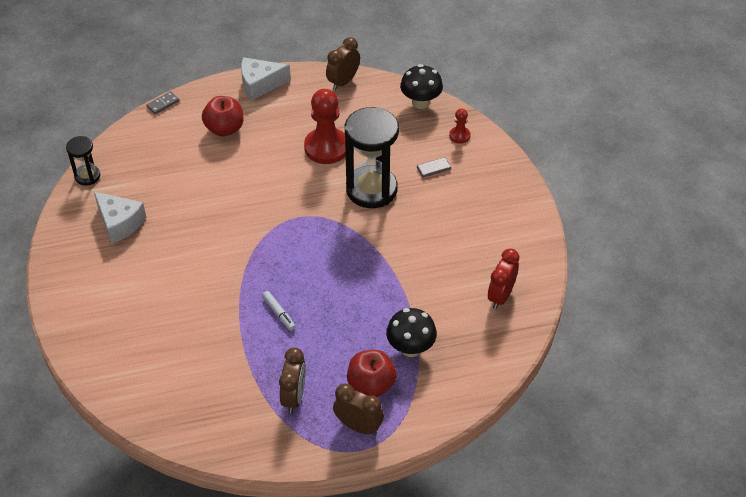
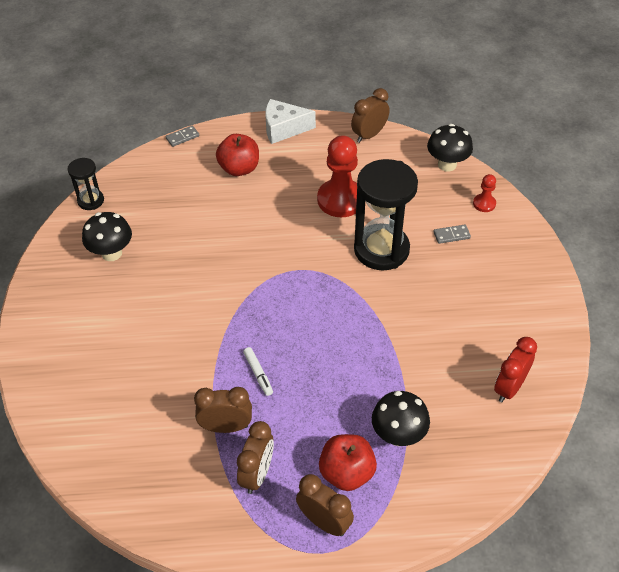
camera: 10 degrees right, 0 degrees up
(119, 223) = (111, 253): white cheese -> black mushroom
(259, 361) = (226, 427): none -> brown clock

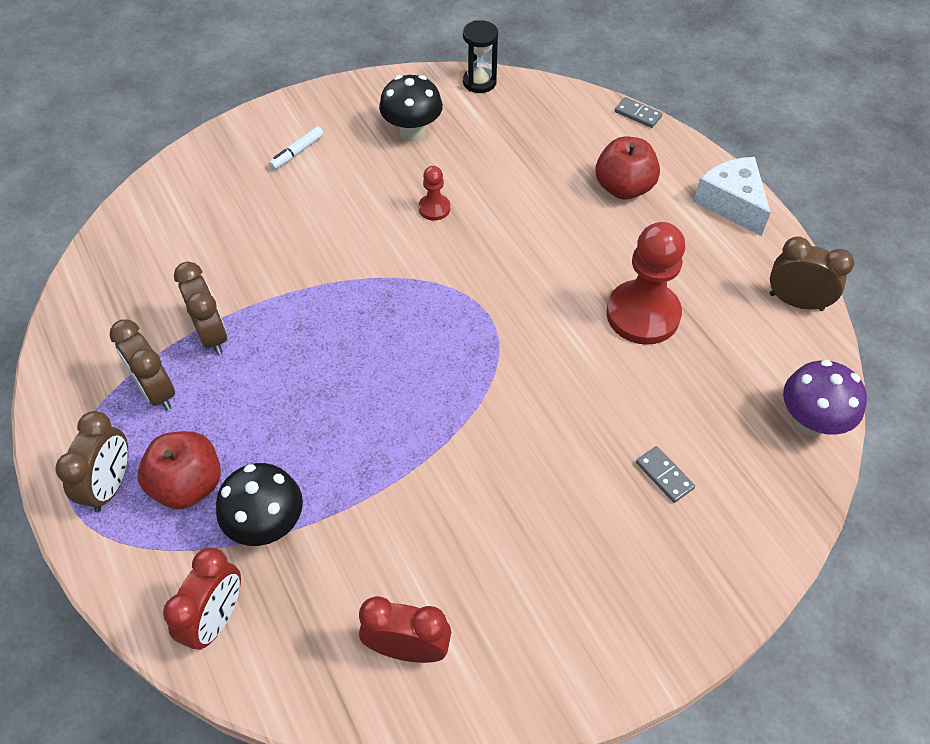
camera: 65 degrees right, 5 degrees up
(257, 474) = (156, 391): brown clock -> brown clock turned 60 degrees clockwise
(258, 374) = (301, 336): white marker -> white marker (297, 152)
(381, 250) = (579, 395): black hourglass -> none
(447, 165) = (810, 421): black mushroom -> purple mushroom
(453, 481) = (216, 619): none -> red clock
(484, 204) = (762, 500): red pawn -> red pawn (434, 208)

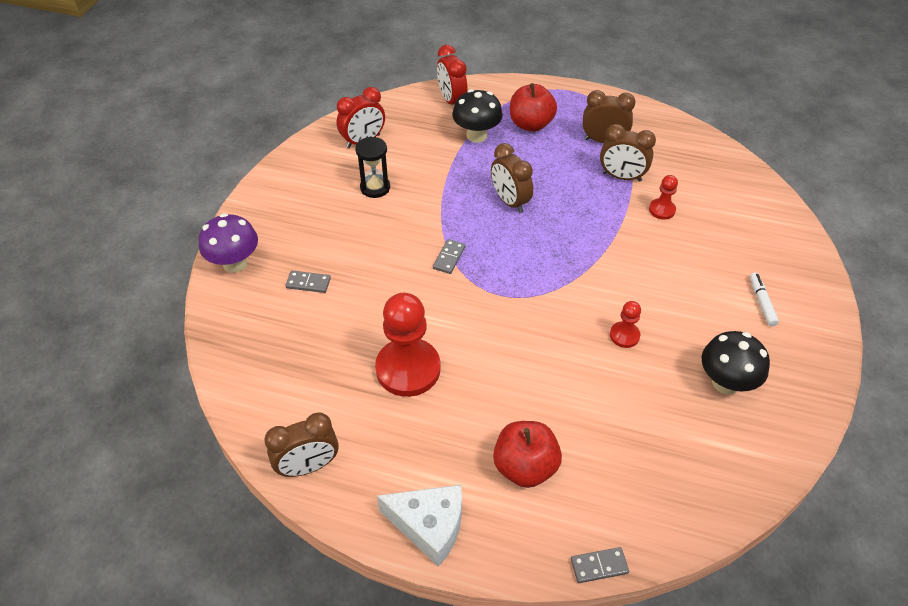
camera: 135 degrees right, 5 degrees down
(111, 485) = (561, 103): brown clock -> brown clock (510, 201)
(237, 274) = (662, 210): none -> red pawn
(479, 82) = (756, 479): black hourglass -> black hourglass (375, 188)
(492, 388) = (449, 258): none -> grey domino
(810, 421) = (240, 378): purple mushroom -> purple mushroom (235, 263)

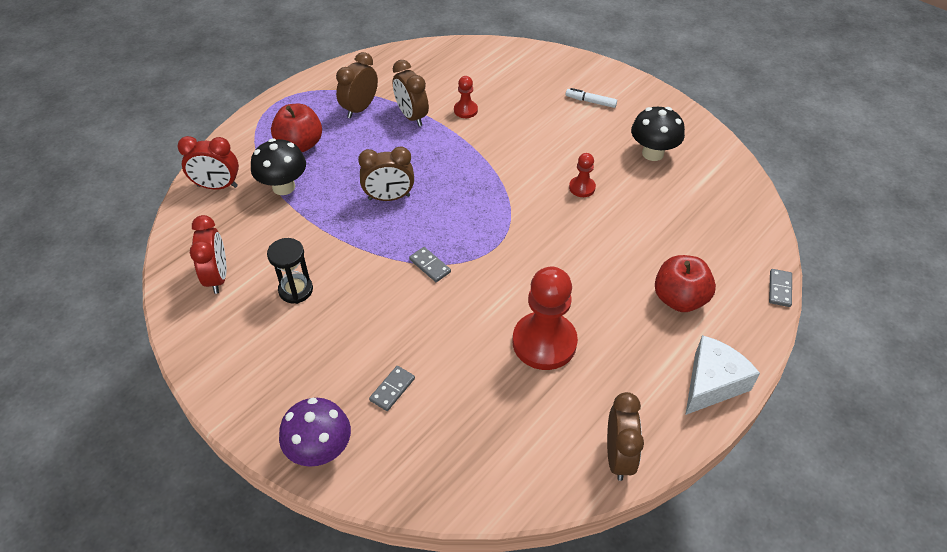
camera: 65 degrees left, 0 degrees up
(621, 177) = (411, 116): brown clock -> brown clock turned 105 degrees clockwise

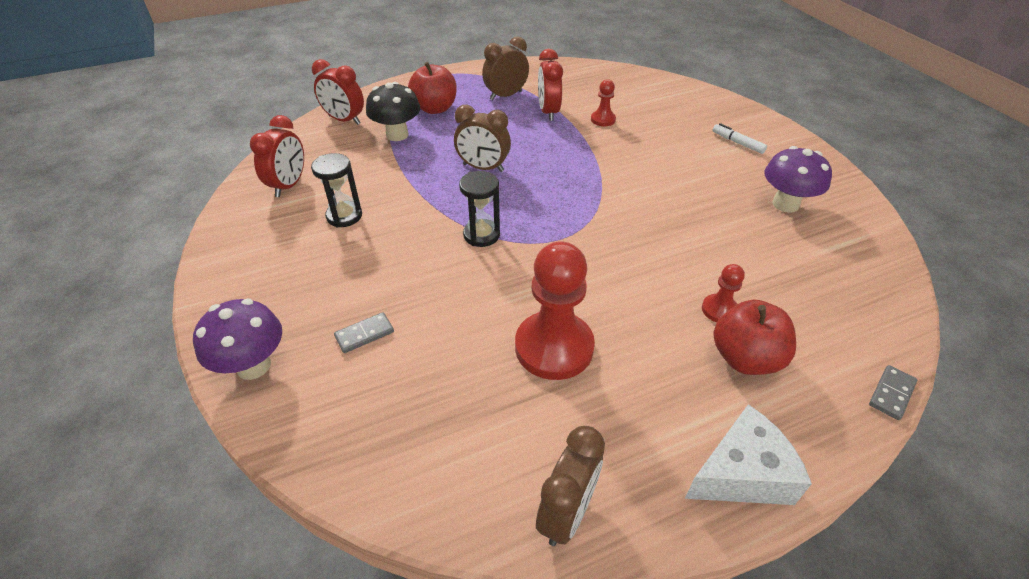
camera: 25 degrees right, 5 degrees down
(411, 116) = (548, 112): brown clock -> red clock
(430, 266) = (481, 235): grey domino -> black hourglass
(582, 188) = (685, 213): red pawn -> red pawn (719, 310)
(652, 153) = (785, 204): black mushroom -> purple mushroom

